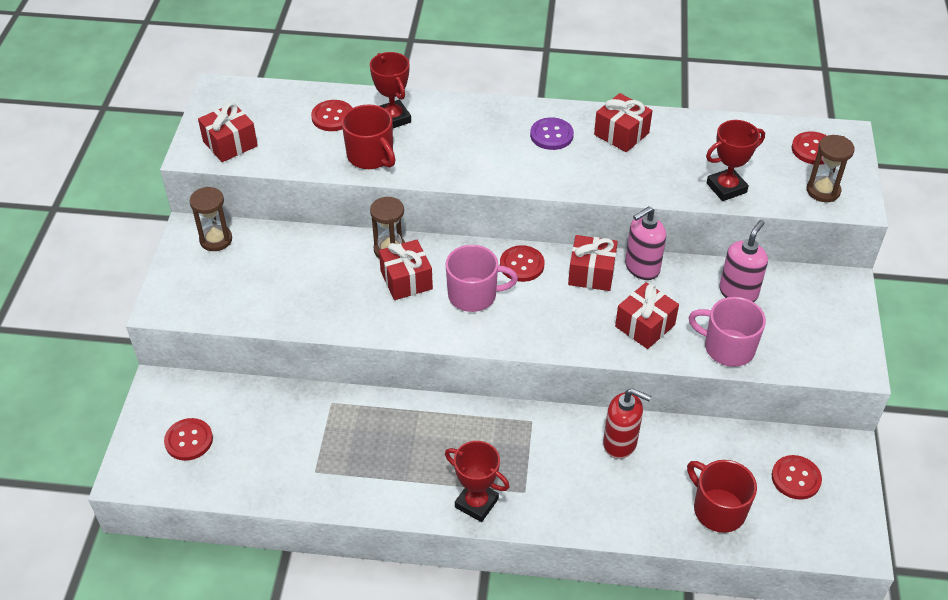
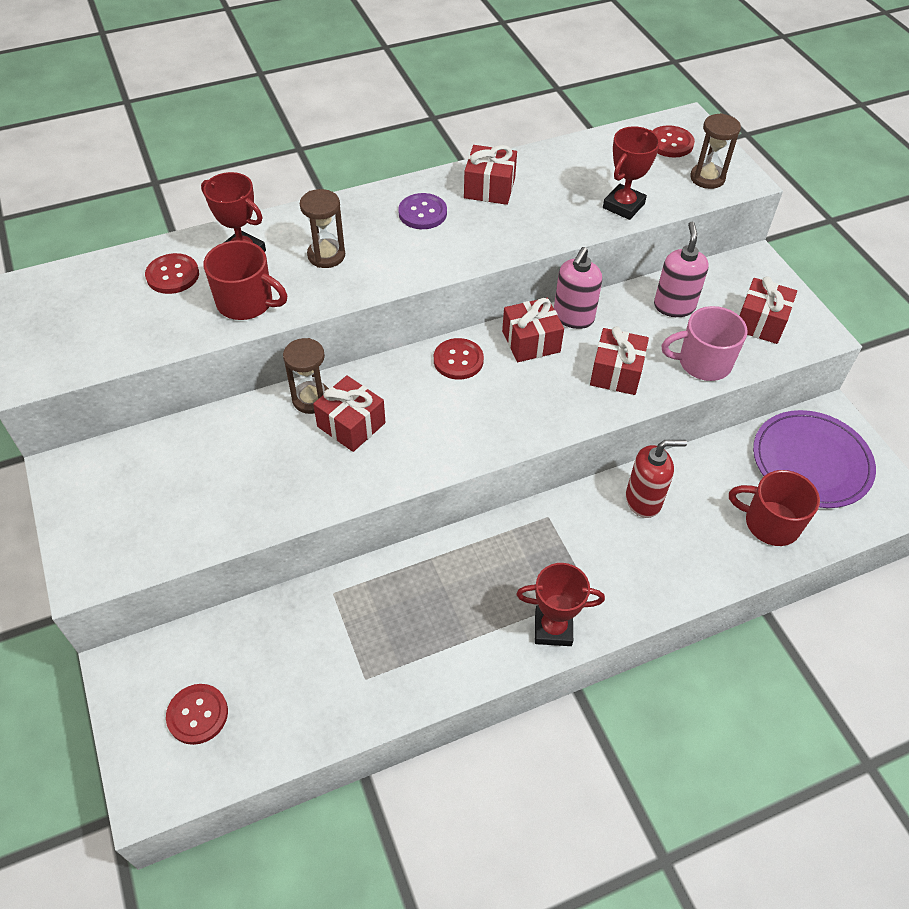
camera: 30 degrees left, 5 degrees up
(216, 240) = (102, 468): brown hourglass -> brown hourglass (326, 255)
(230, 144) = (68, 349): red gift -> red gift (760, 322)
(474, 295) = (432, 411): pink mug -> none
(796, 478) = (811, 462): red button -> purple plate

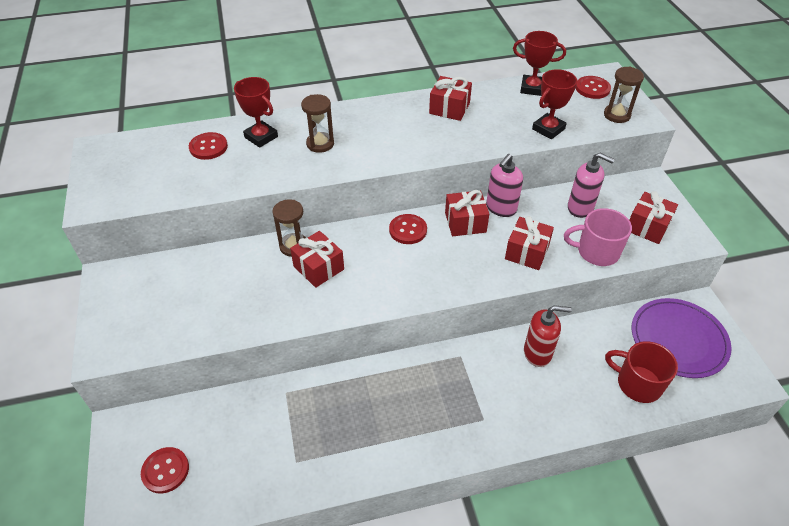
camera: 10 degrees right, 5 degrees down
(246, 302) = (255, 171): red mug -> none
(422, 213) = (396, 121): purple button -> none
(553, 628) = (449, 443): red trophy -> red trophy (532, 88)
(674, 306) = (580, 208): pink soap dispenser -> pink soap dispenser turned 105 degrees clockwise

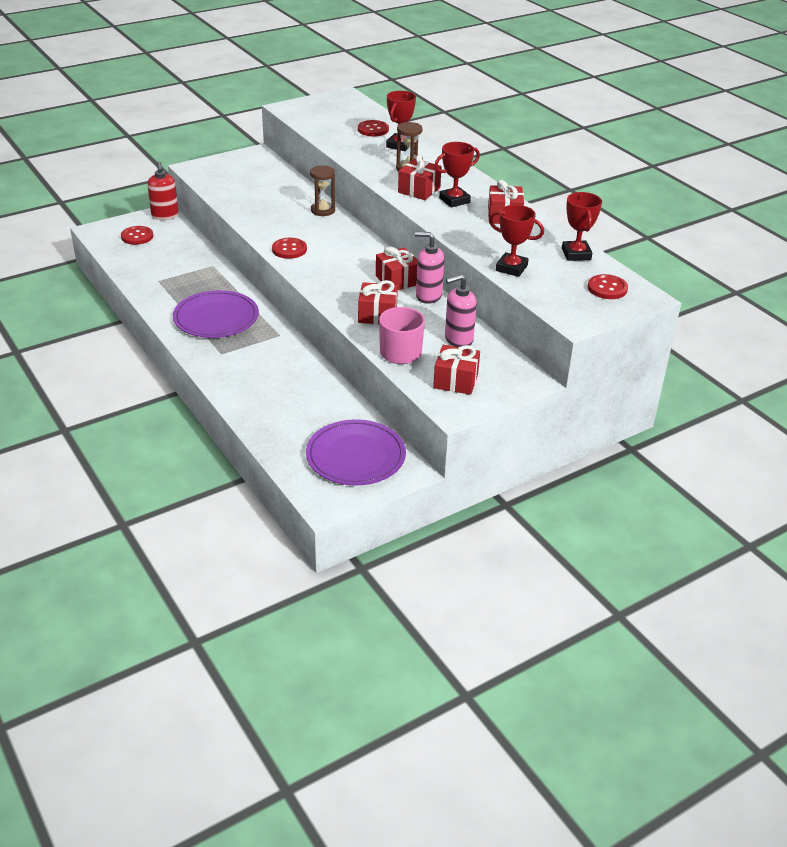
camera: 70 degrees right, 10 degrees down
(318, 268) = (305, 224): red gift -> red gift (419, 190)
(405, 130) = (454, 200): none -> red trophy
(407, 411) = (216, 318): none -> purple plate
(408, 230) = (370, 255): red button -> red button (289, 249)
(537, 353) = (300, 373): red soap dispenser -> red soap dispenser (165, 216)
(580, 208) = (458, 339): pink soap dispenser -> pink soap dispenser turned 60 degrees clockwise
(617, 115) = (568, 305): brown hourglass -> none
(637, 383) = (290, 432): red mug -> none

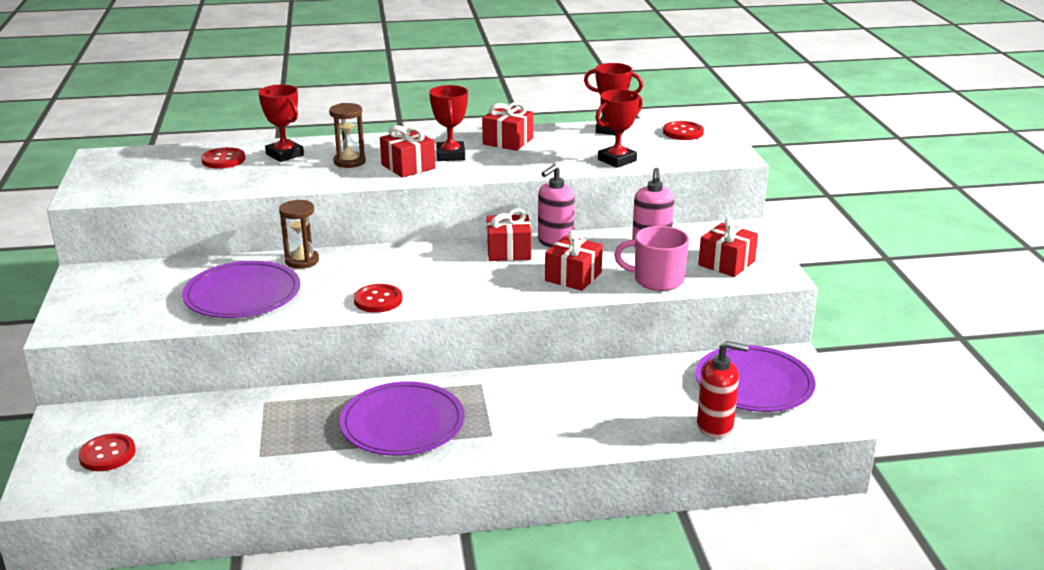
camera: 65 degrees left, 10 degrees down
(165, 216) = (73, 418): red soap dispenser -> red soap dispenser (715, 426)
(265, 204) = (242, 294): none -> purple plate

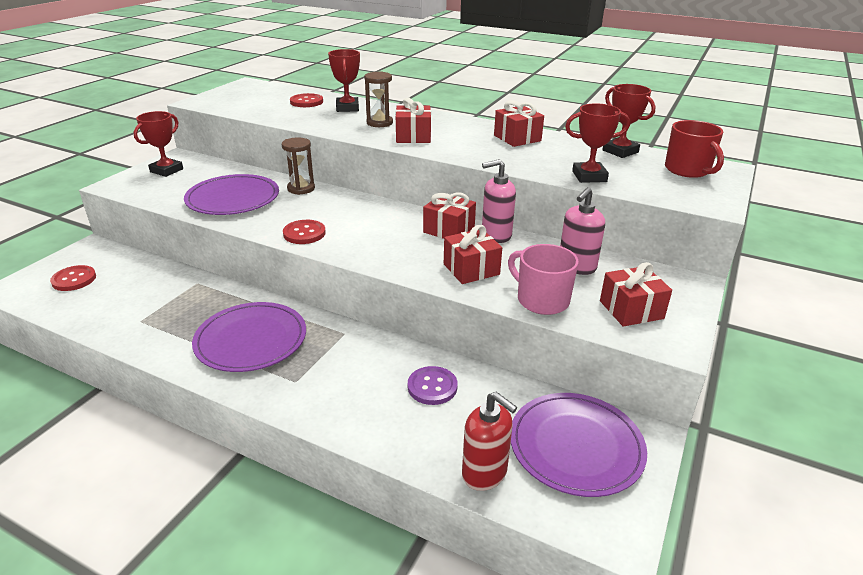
camera: 35 degrees right, 5 degrees up
(450, 155) = (457, 137): red trophy -> red trophy (166, 170)
(608, 390) = (432, 387): none -> purple button
(683, 132) = (688, 170): red button -> red mug

